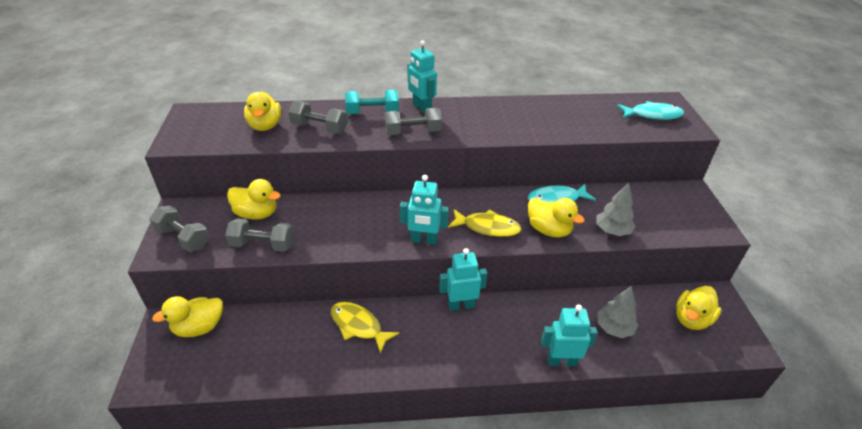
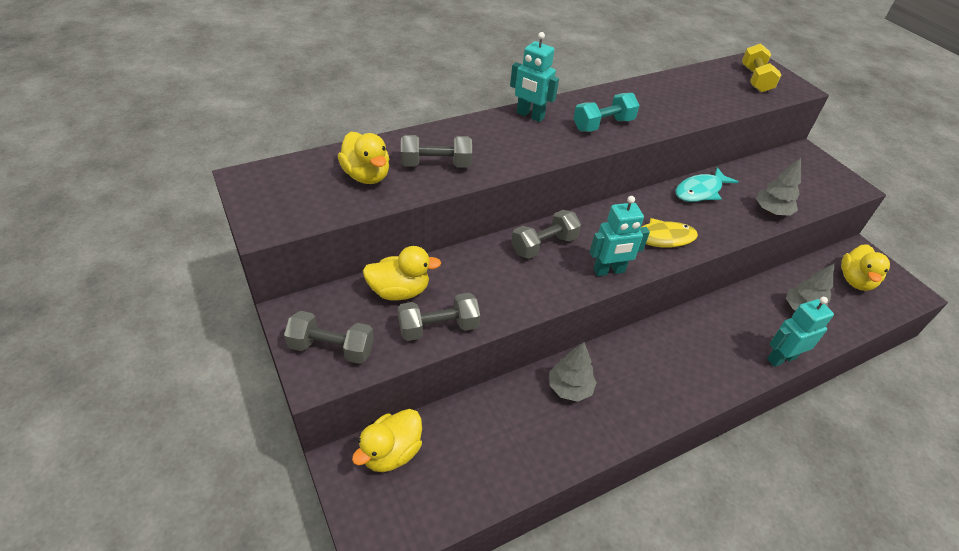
camera: 25 degrees left, 5 degrees up
(358, 326) = (569, 388): yellow fish -> grey tree
(372, 112) = (480, 132): turquoise dumbbell -> turquoise dumbbell (603, 125)
(413, 132) = (545, 147): grey dumbbell -> grey dumbbell (544, 245)
(461, 305) = (654, 331): turquoise robot -> none
(549, 230) = (717, 226): yellow duck -> none
(652, 115) = (755, 79): turquoise fish -> yellow dumbbell

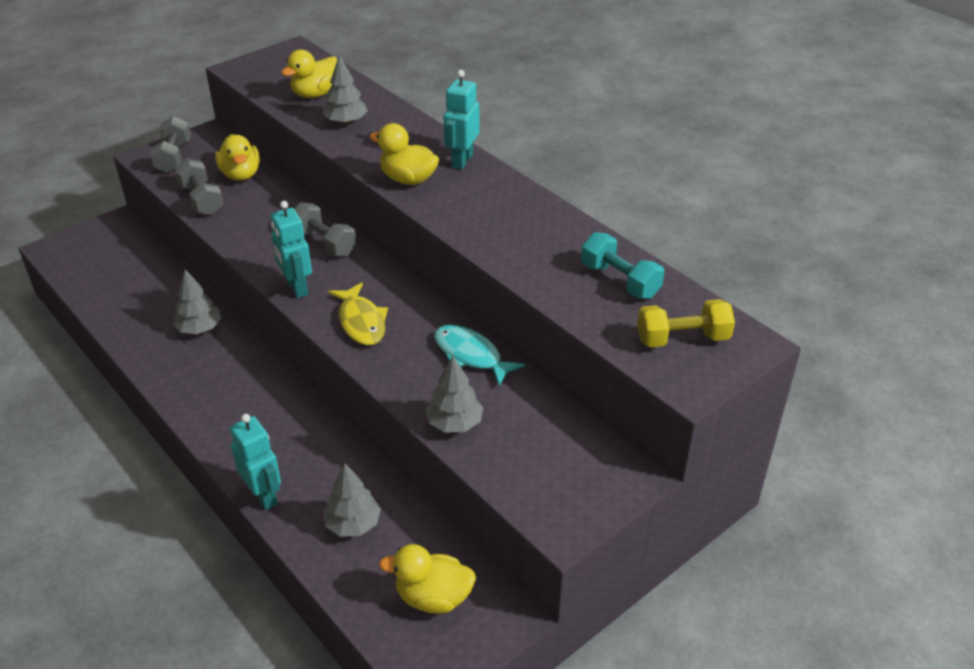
camera: 80 degrees right, 5 degrees down
(391, 452) = (126, 242): yellow duck -> yellow duck (408, 179)
(436, 164) = (346, 122): grey dumbbell -> grey tree
(603, 125) = (469, 209): turquoise dumbbell -> turquoise dumbbell (620, 280)

